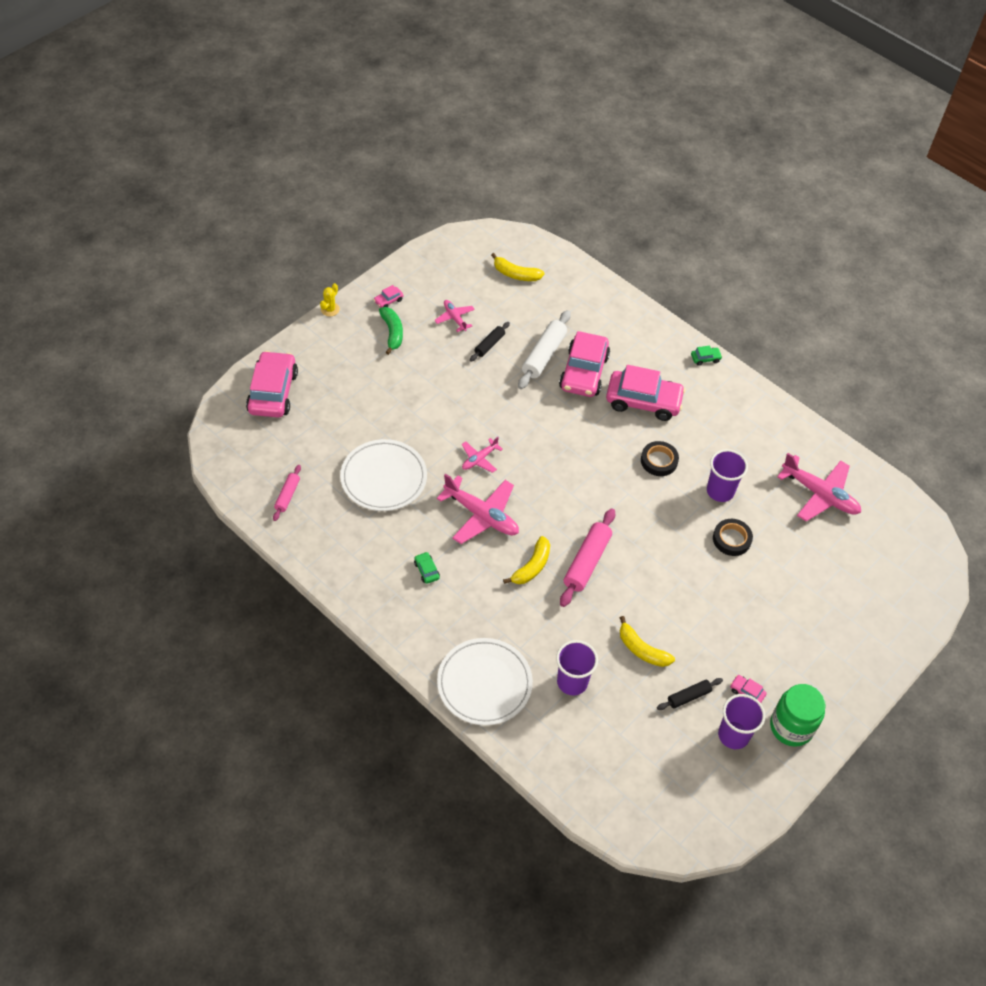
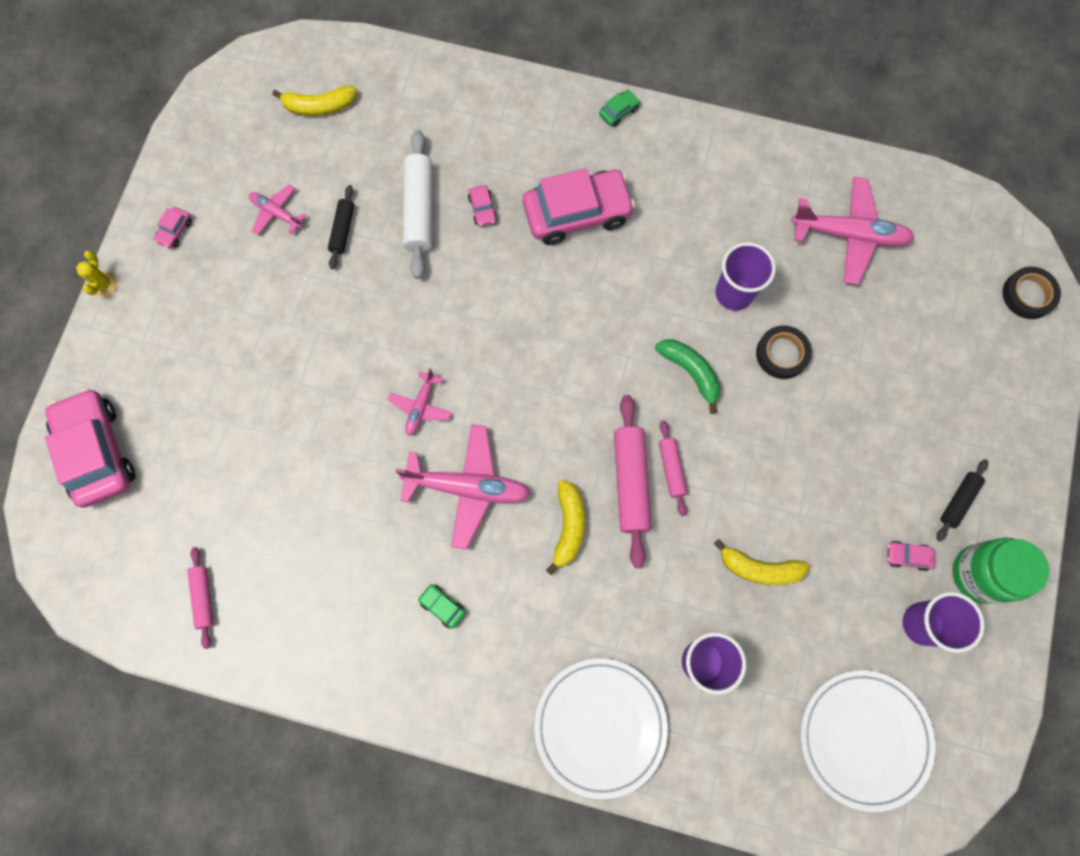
camera: 25 degrees left, 20 degrees up
(383, 478) = (314, 501): white plate -> white plate (864, 738)
(392, 333) = (207, 277): green banana -> green banana (690, 372)
(584, 372) = (482, 209): pink car -> pink car, size x0.40
(618, 567) = (671, 469): none -> pink rolling pin
(659, 461) = (640, 289): black tape -> black tape (1028, 295)
(688, 696) = (845, 601): black rolling pin -> black rolling pin (958, 501)

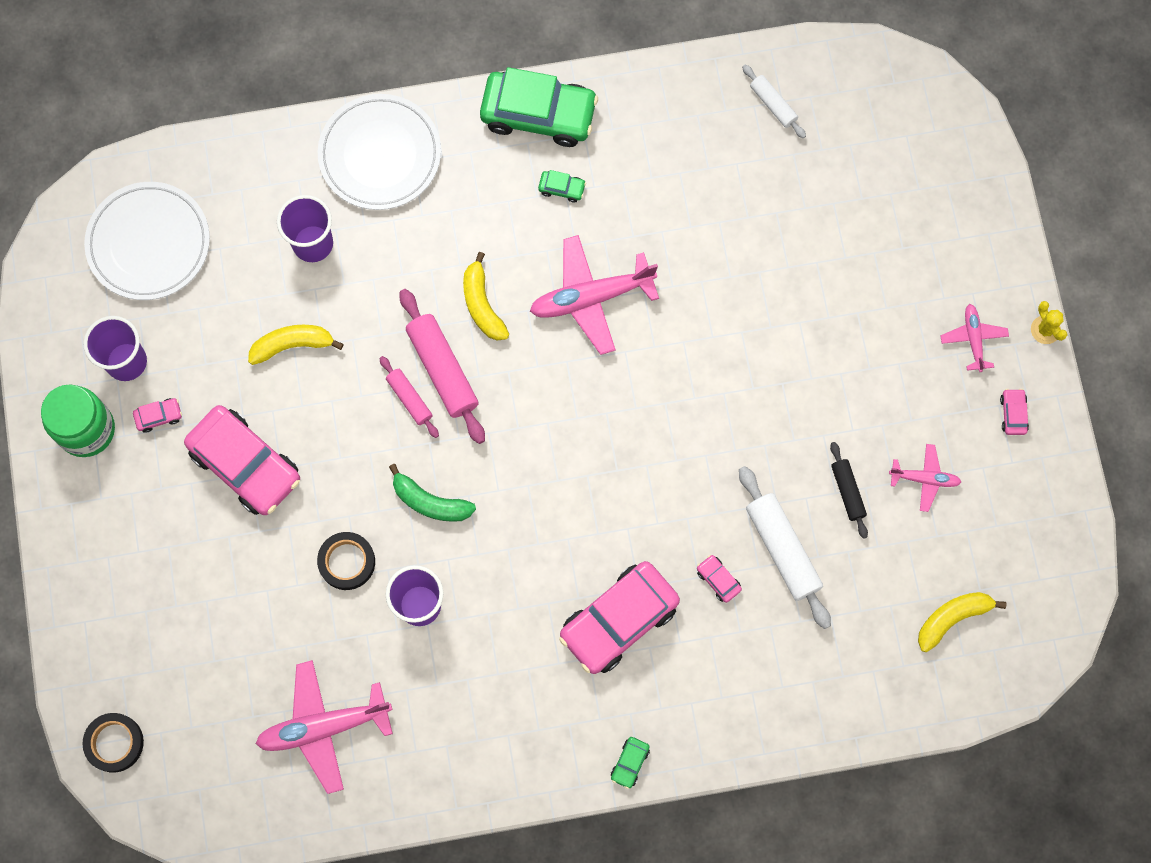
camera: 155 degrees right, 0 degrees up
(97, 452) = (946, 178): pink car -> pink car (245, 464)
(203, 597) = (773, 104): pink rolling pin -> white rolling pin
(421, 407) = (673, 351): pink plane -> pink plane (973, 339)
(427, 695) = (538, 114): none -> green car
(958, 501) = (126, 490): black rolling pin -> none

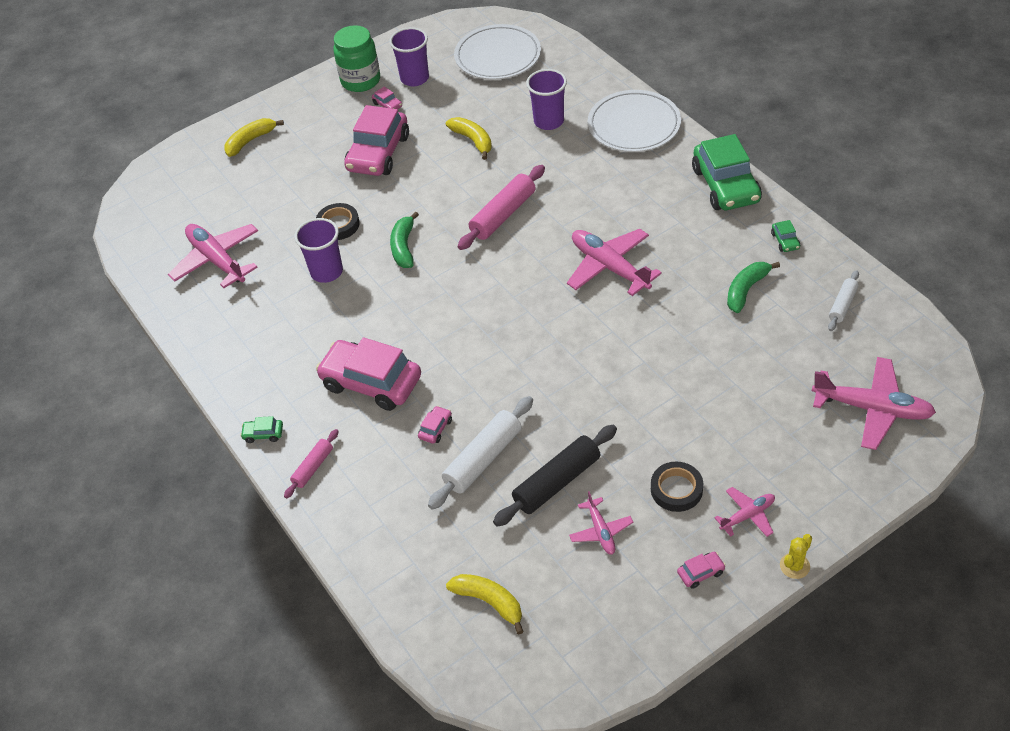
camera: 70 degrees right, 25 degrees down
(114, 743) = (164, 172): black tape -> black tape (676, 489)
(409, 399) = (471, 208): pink rolling pin -> pink rolling pin (313, 467)
(482, 304) = (564, 215): yellow banana -> yellow banana (250, 141)
(562, 188) = (680, 219): green car -> green car (785, 241)
(701, 182) = (746, 290): none -> green banana
(847, 492) = (557, 482): black rolling pin -> black rolling pin, size x1.76
(912, 158) = (873, 409): none -> pink plane

